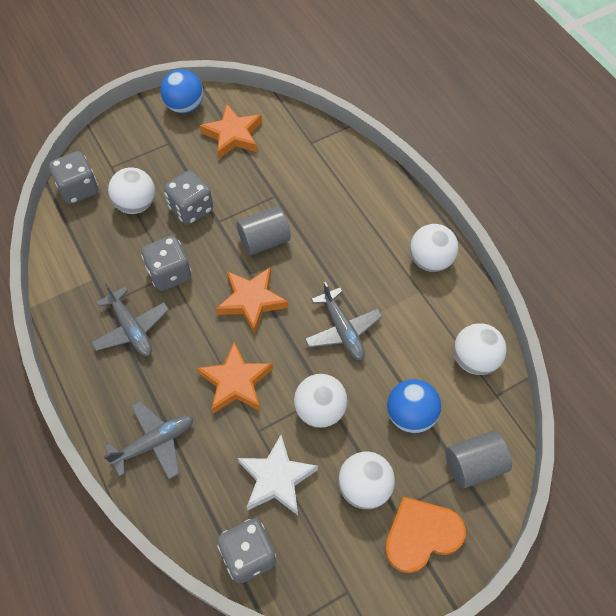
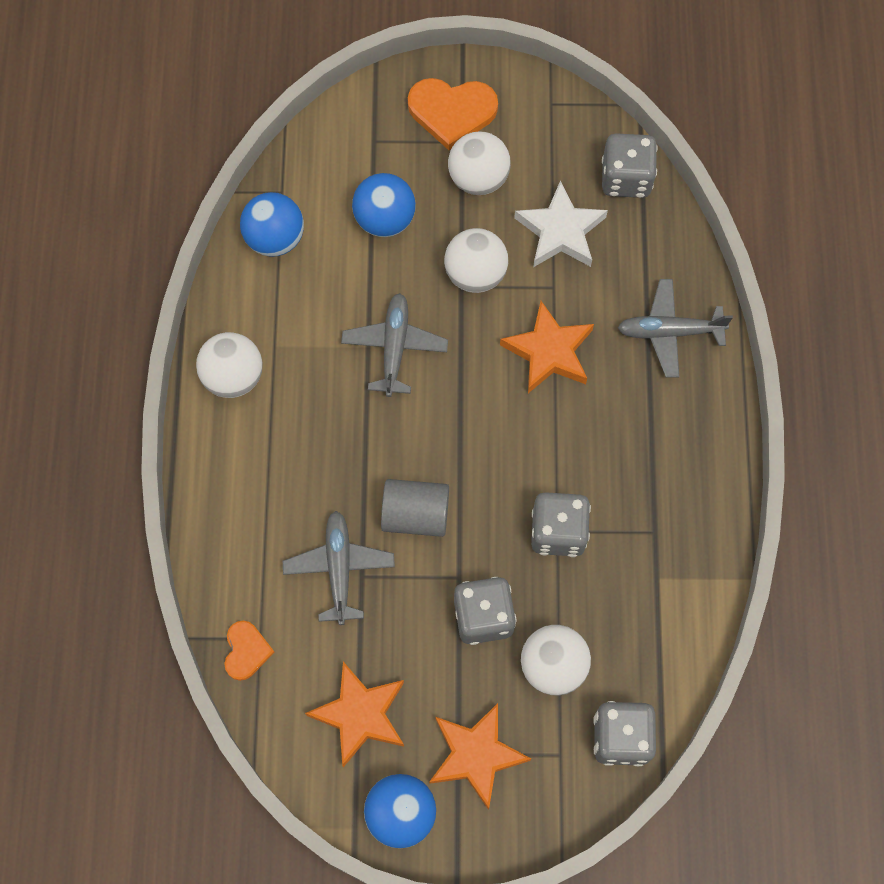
camera: 150 degrees left, 10 degrees up
(132, 329) = (637, 480): grey plane -> grey plane (339, 568)
(251, 301) = (477, 440): orange star -> orange star (476, 755)
(314, 134) = (246, 651): none -> orange heart
(474, 360) = (275, 238): white ball -> blue ball
(474, 465) = (357, 142): grey cylinder -> none

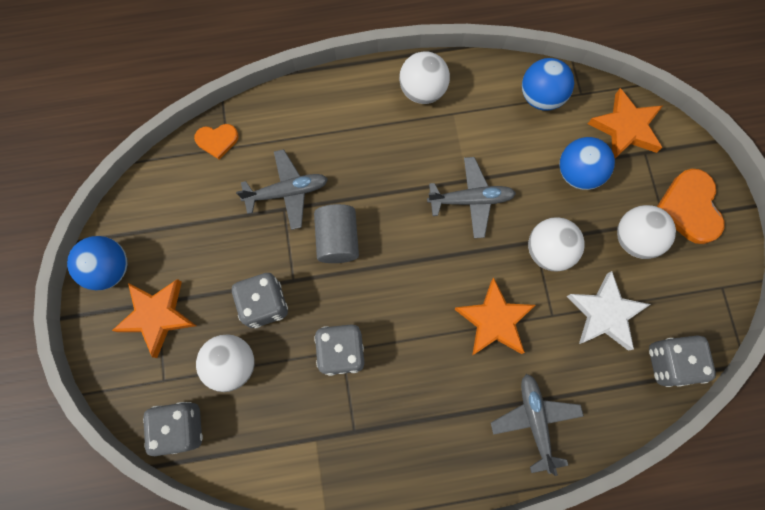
camera: 80 degrees right, 5 degrees up
(360, 715) = (179, 227): orange star -> orange star (625, 128)

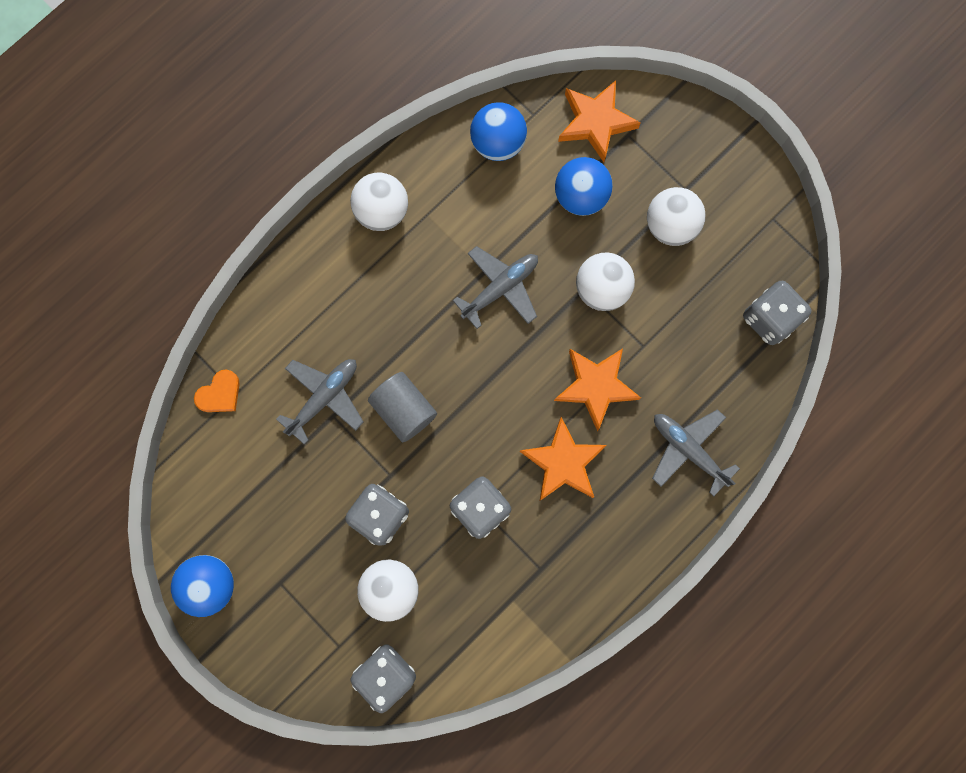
camera: 35 degrees left, 5 degrees up
(157, 316) = (289, 595): orange star -> orange star (563, 463)
(605, 313) = (687, 313): white star -> none
(689, 208) = (700, 162): orange heart -> none

